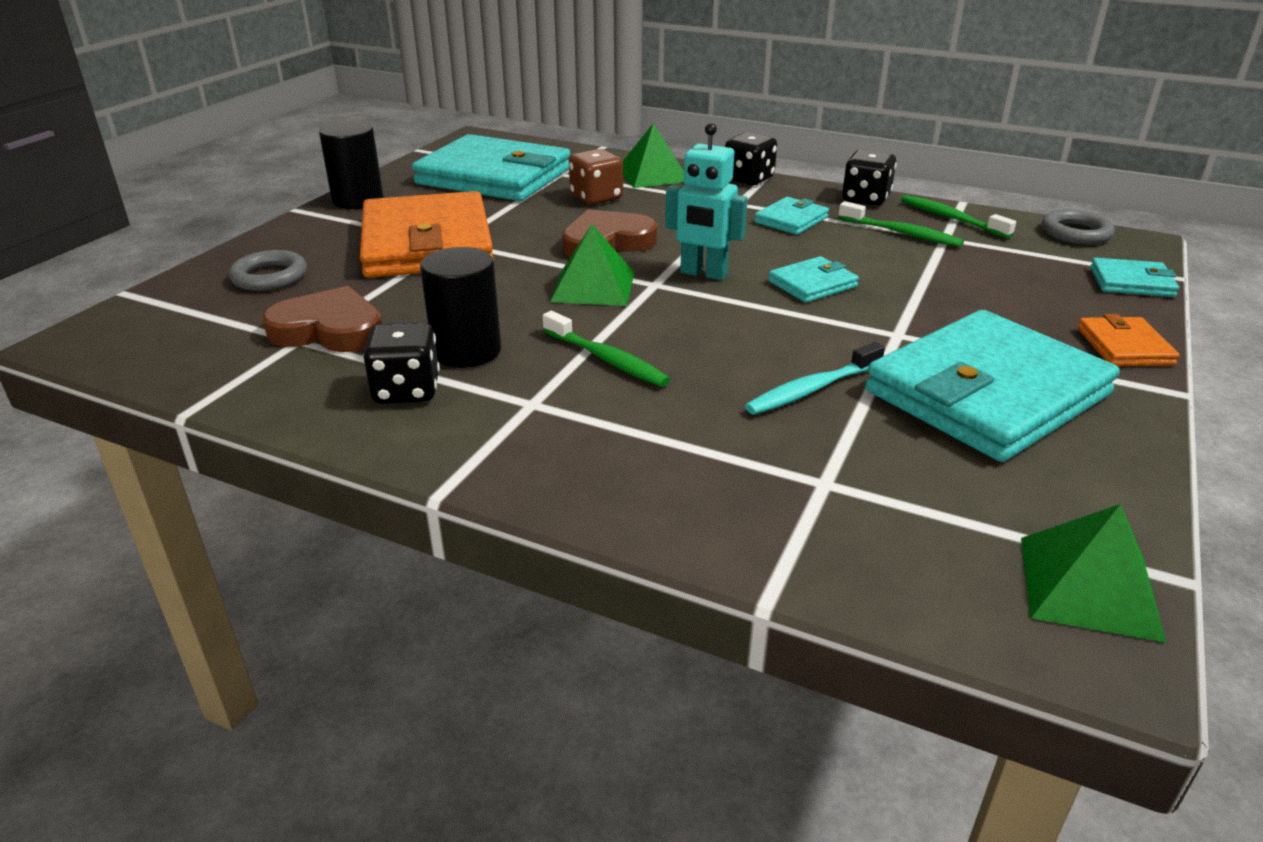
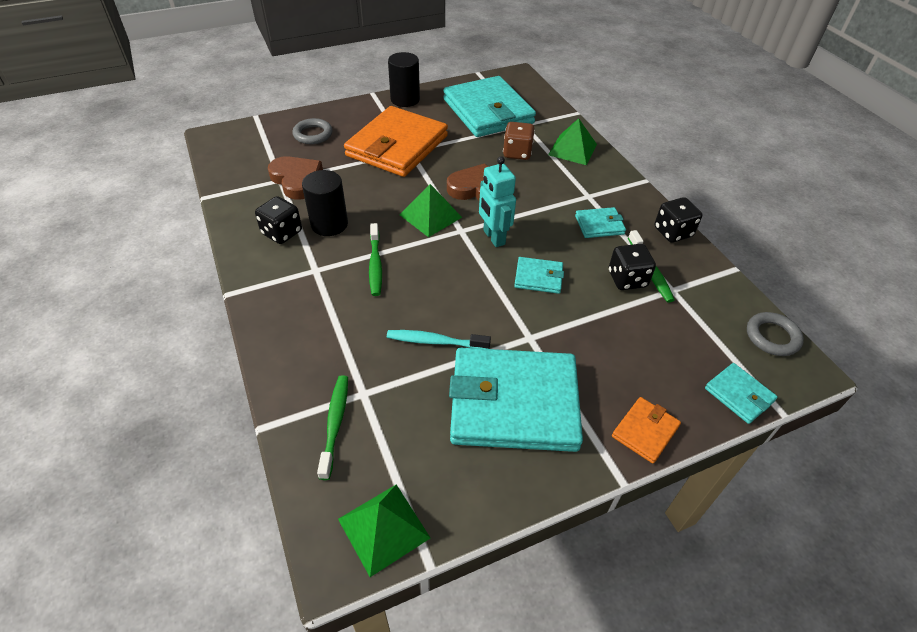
camera: 40 degrees right, 15 degrees up
(748, 179) = (623, 180): black dice -> black dice (627, 279)
(951, 218) = (703, 277): green toothbrush -> green toothbrush (335, 423)

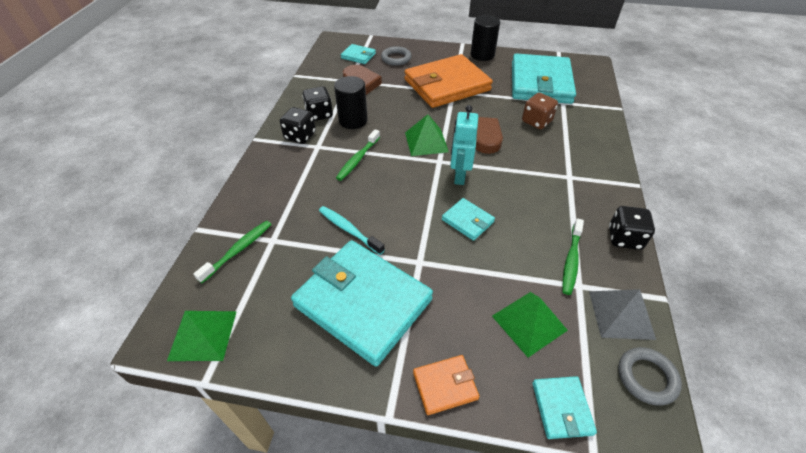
camera: 35 degrees right, 0 degrees up
(572, 149) = (588, 135): green pyramid -> green pyramid (529, 323)
(599, 225) = (558, 203): turquoise wallet -> turquoise wallet (358, 56)
(627, 279) = (543, 257): black dice -> black dice (300, 136)
(719, 297) = (621, 314): none -> grey pyramid

